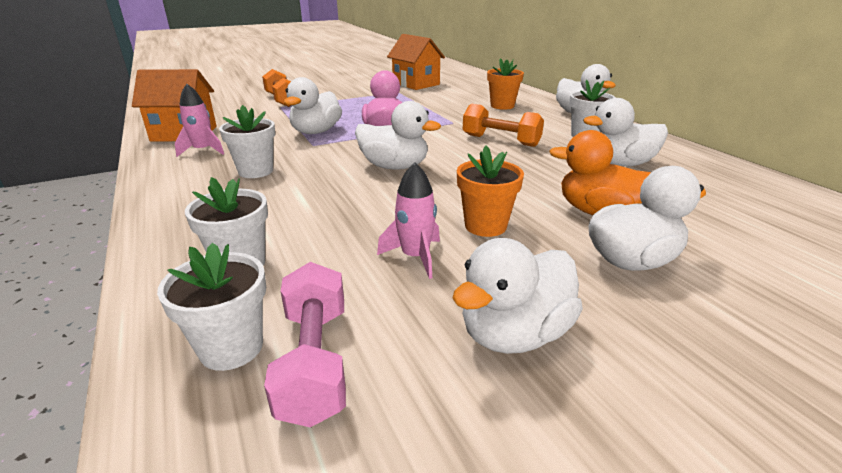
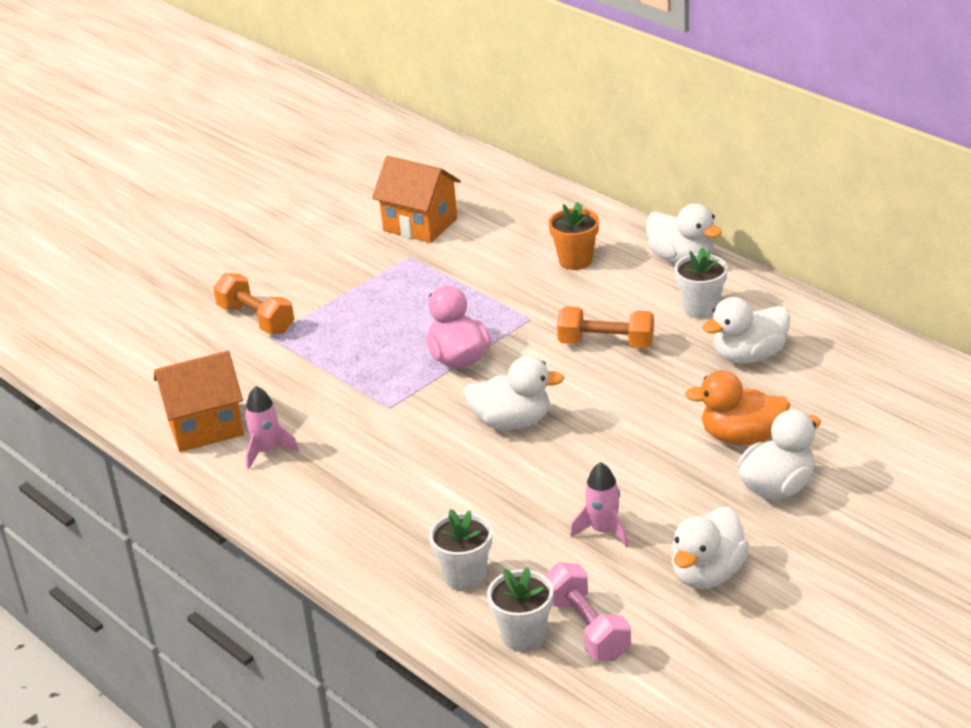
camera: 15 degrees left, 5 degrees up
(256, 171) = (366, 468): white flower pot -> none
(316, 132) = (371, 381): white duck -> none
(485, 226) = (645, 481): orange flower pot -> none

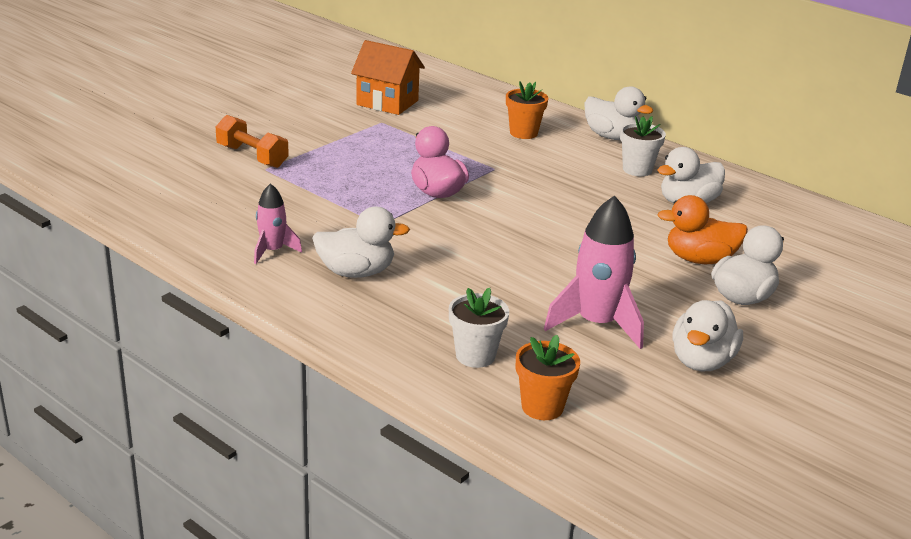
camera: 10 degrees left, 5 degrees down
(205, 427) = (212, 230): orange house -> none
(512, 422) = (494, 239): white duck -> white duck (356, 272)
(523, 636) = (542, 407): white flower pot -> orange flower pot
(586, 628) = (601, 402): pink dumbbell -> none
(603, 530) = (596, 324): pink rocket -> pink rocket, size x1.76
(606, 344) = (563, 189): orange dumbbell -> none

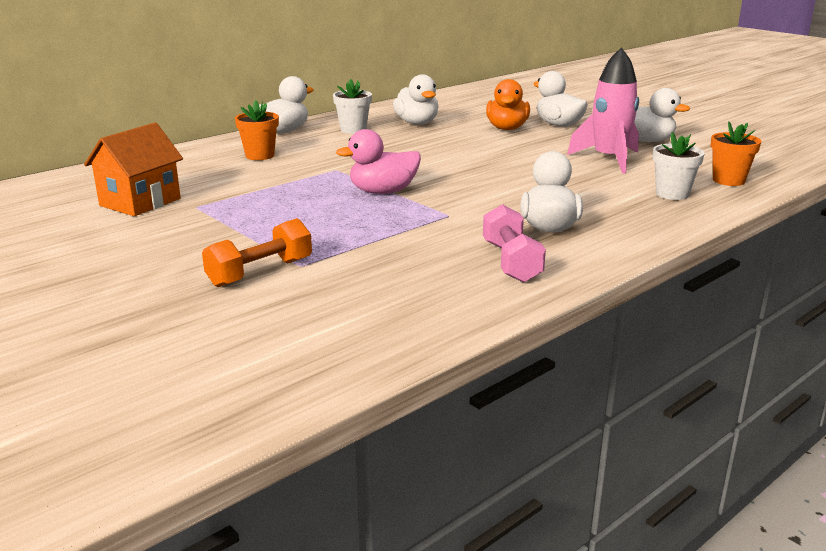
camera: 80 degrees left, 5 degrees down
(272, 251) = (511, 262): pink rocket -> pink dumbbell

